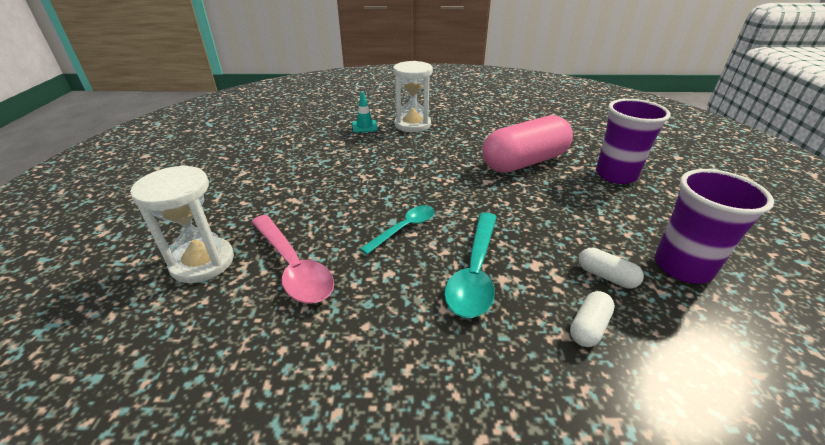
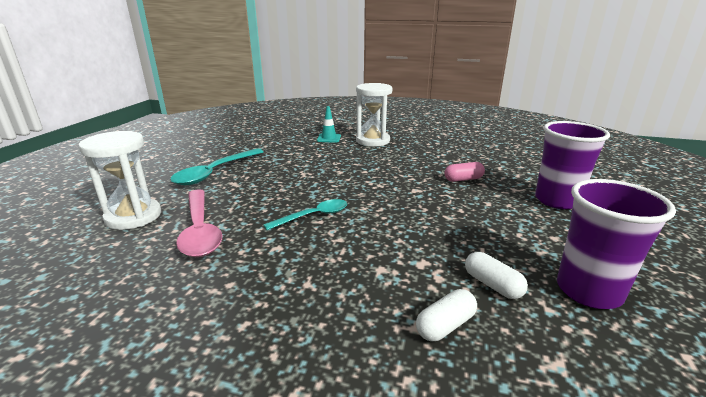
camera: 15 degrees right, 10 degrees down
(474, 273) = (356, 260): turquoise spoon -> turquoise spoon (215, 172)
(524, 162) = (463, 179): pink capsule -> pink capsule, size x0.41

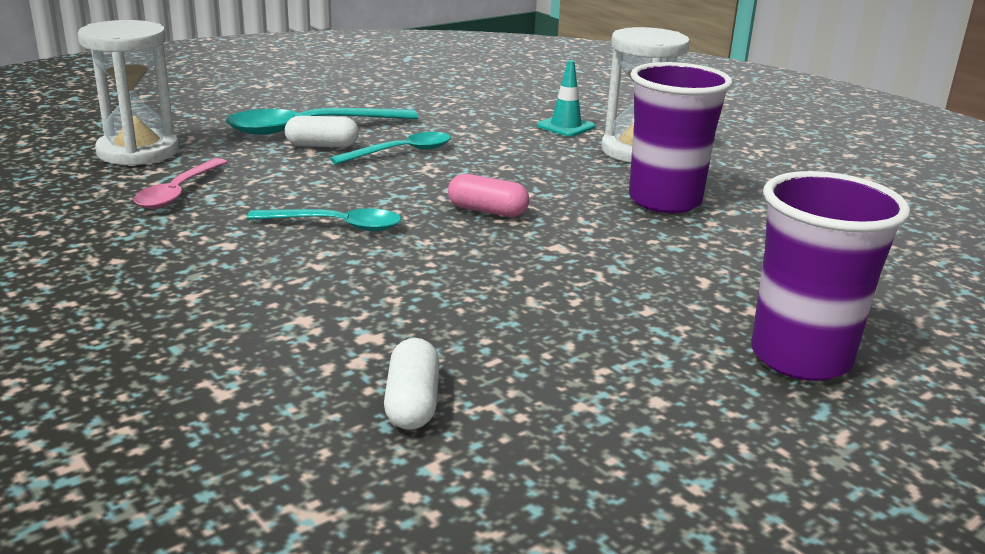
camera: 35 degrees right, 0 degrees up
(200, 230) = (178, 192): pink spoon -> pink spoon, size x0.64
(281, 170) = (402, 152): none -> turquoise spoon
(445, 325) = (259, 408): white capsule -> white capsule (322, 146)
(463, 179) = (680, 261): pink capsule -> pink capsule (487, 211)
(588, 291) = (545, 481): purple cup -> purple cup (665, 201)

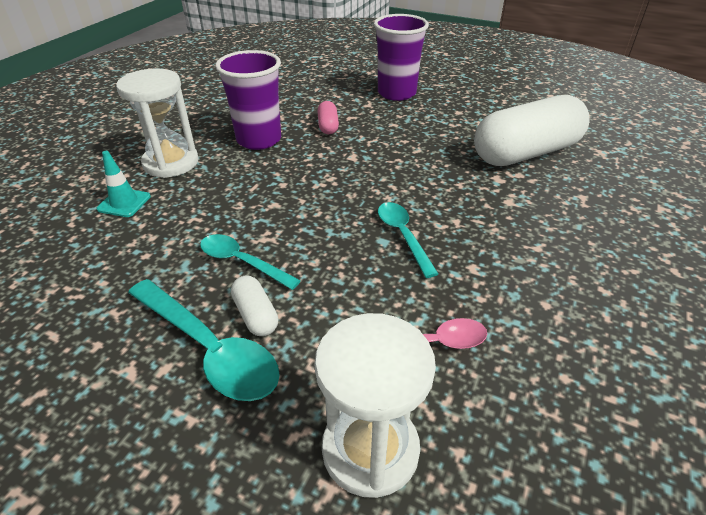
camera: 115 degrees left, 15 degrees up
(412, 403) = (526, 153): white capsule -> white capsule, size x2.43
(487, 211) = (326, 189): pink capsule -> pink capsule (328, 126)

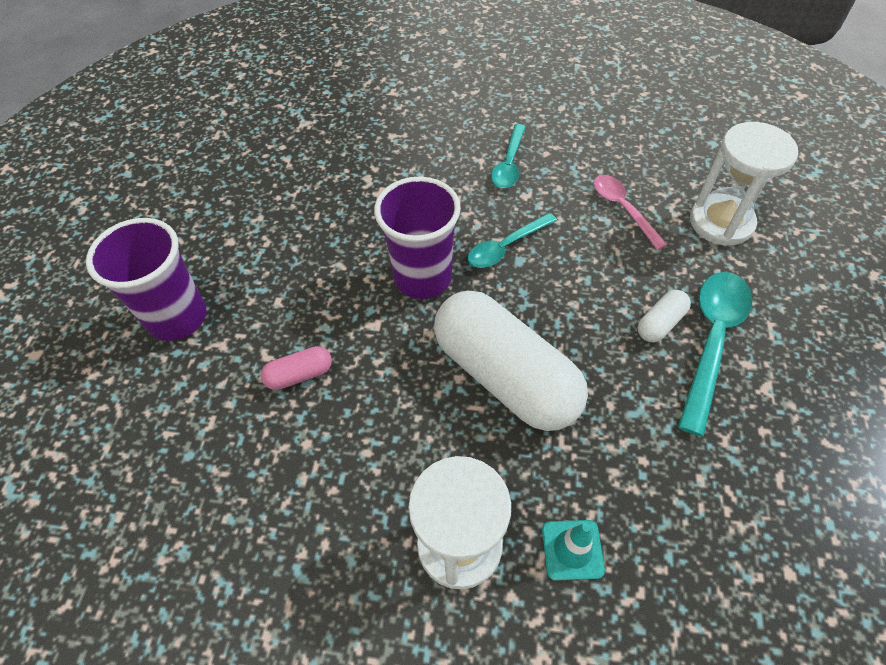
camera: 105 degrees left, 15 degrees up
(242, 262) = (605, 362): turquoise spoon -> turquoise spoon (509, 164)
(259, 140) = (361, 450): purple cup -> purple cup (423, 278)
(526, 153) = (322, 175): white capsule -> white capsule (505, 376)

